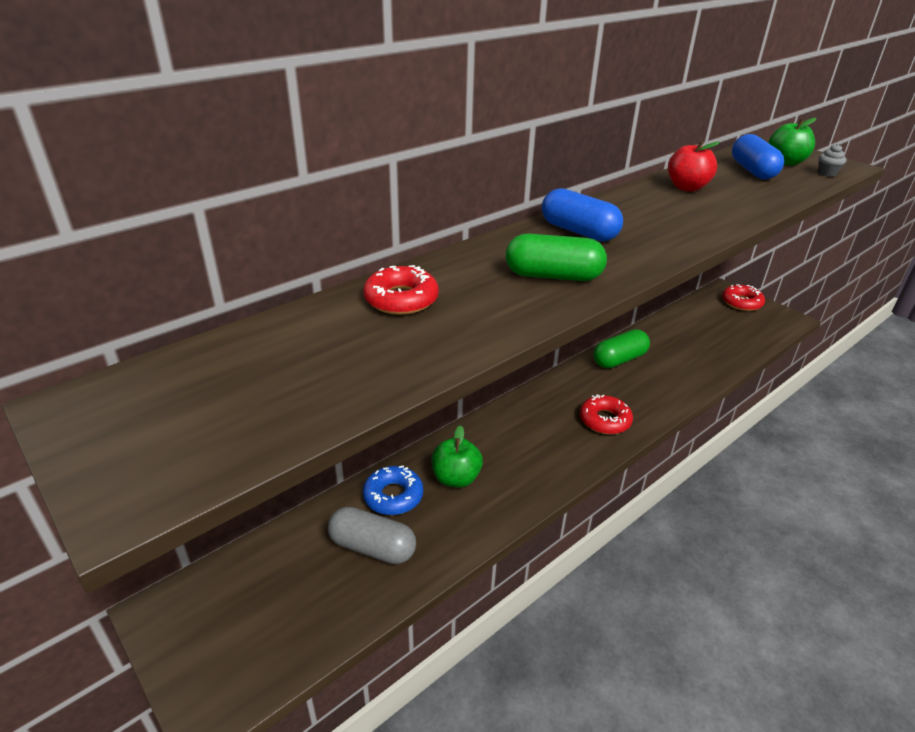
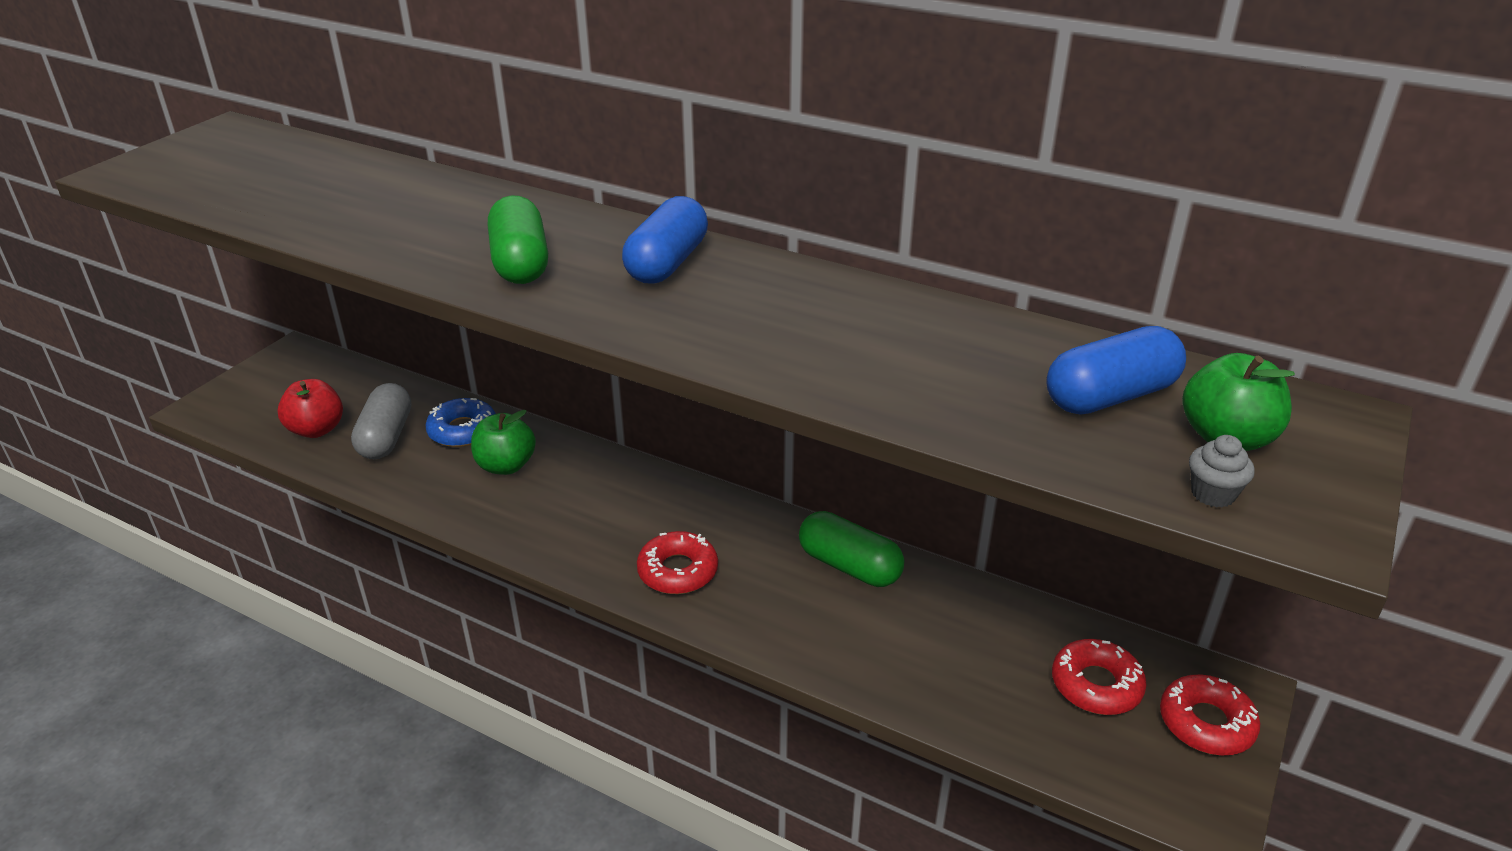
camera: 70 degrees right, 0 degrees up
(401, 299) = (427, 197): red donut -> red donut (1096, 685)
(687, 187) = (932, 332): red apple -> red apple (317, 429)

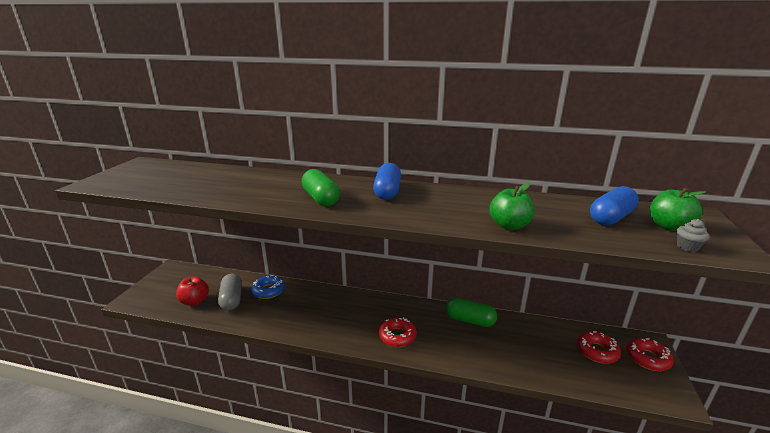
camera: 15 degrees left, 10 degrees down
(506, 466) = (296, 303): green apple -> green apple (509, 225)

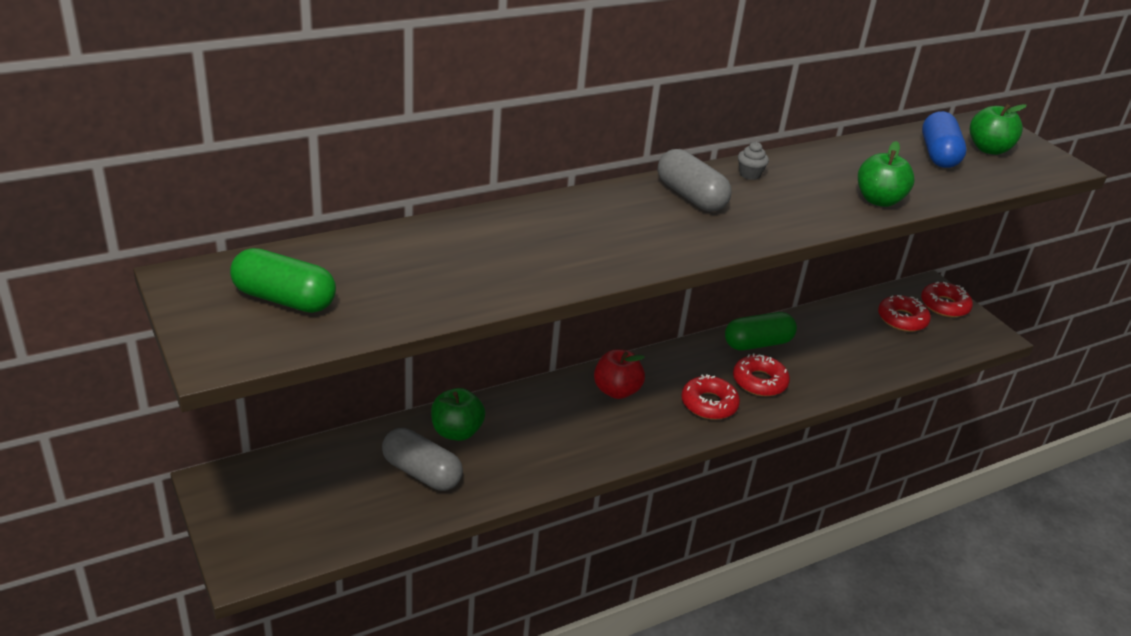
camera: 45 degrees left, 10 degrees up
(195, 301) = (366, 506): red apple -> red apple (616, 391)
(268, 290) = (456, 432): blue donut -> green apple
(320, 198) = (637, 239): green capsule -> green capsule (284, 299)
(387, 192) = (690, 196): blue capsule -> grey capsule
(443, 339) = (759, 382): none -> red donut
(687, 247) = (1026, 171): grey cupcake -> grey cupcake (749, 174)

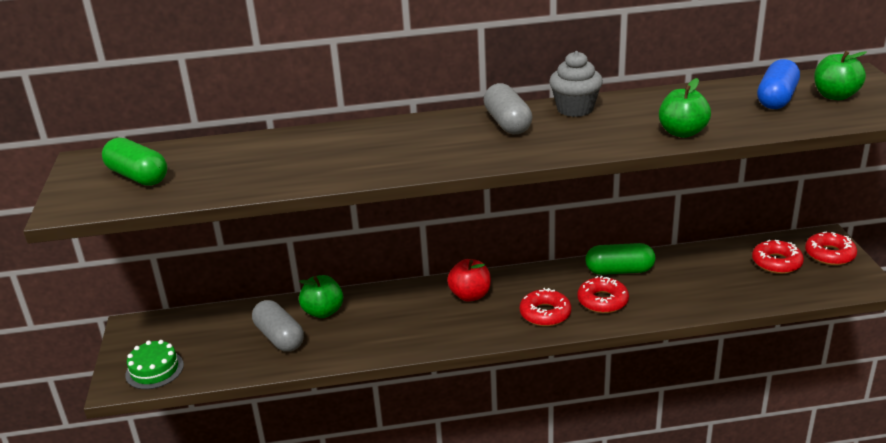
camera: 25 degrees right, 5 degrees down
(283, 539) = (154, 370): none -> green cake
(749, 174) = (575, 109): grey cupcake -> grey cupcake, size x1.92

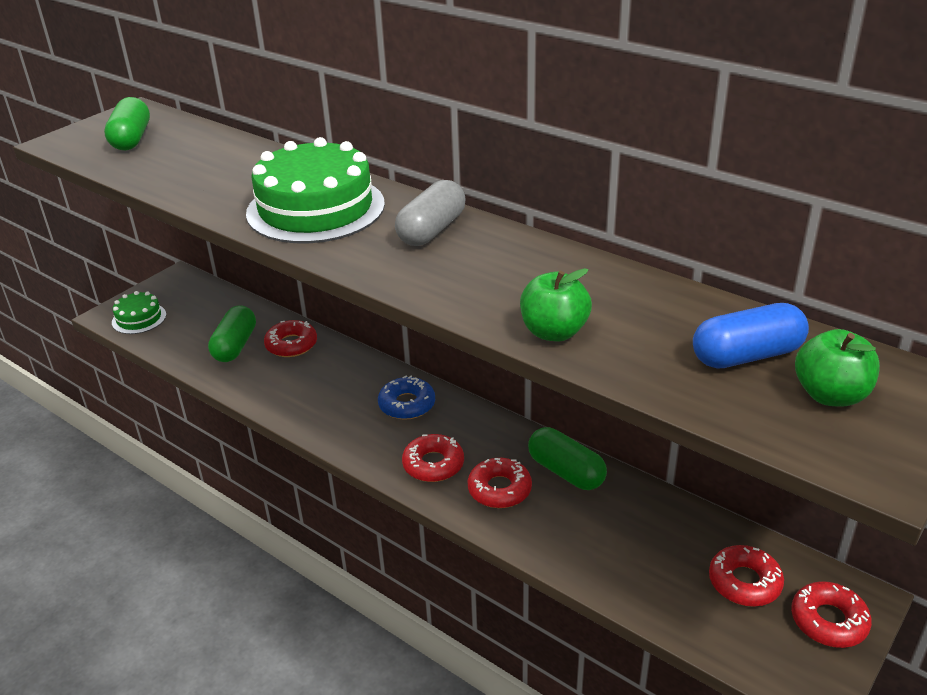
camera: 45 degrees right, 5 degrees up
(279, 337) = (235, 346): grey capsule -> green capsule
(323, 312) = (291, 345): green apple -> red donut
(406, 147) = (316, 208): none -> green cake
(470, 295) = (407, 404): red apple -> blue donut
(575, 109) = (517, 248): grey cupcake -> none

